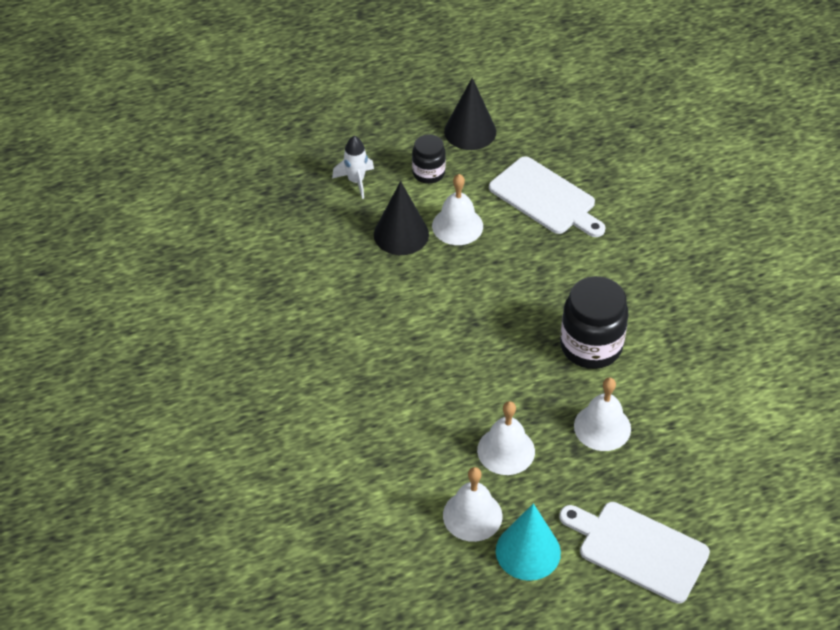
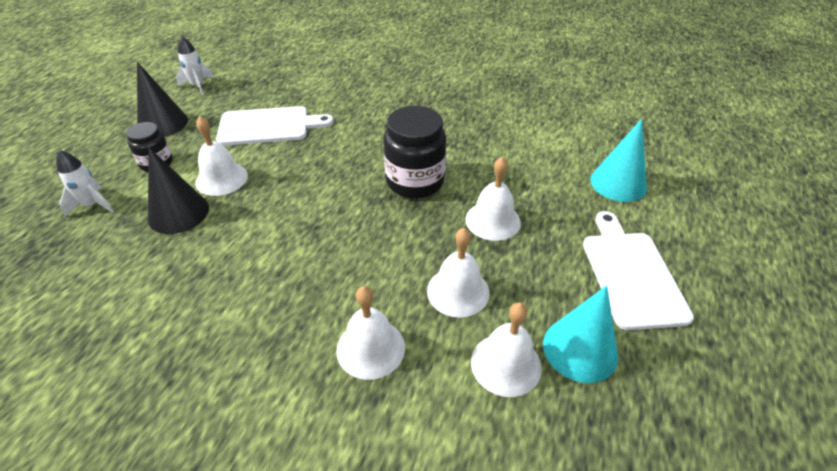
camera: 50 degrees left, 5 degrees down
(410, 434) = (370, 348): none -> white bell
(538, 104) = (198, 86): none -> white rocket
(638, 550) = (631, 274): white cutting board -> white cutting board turned 105 degrees clockwise
(752, 489) = (618, 183): none -> turquoise cone

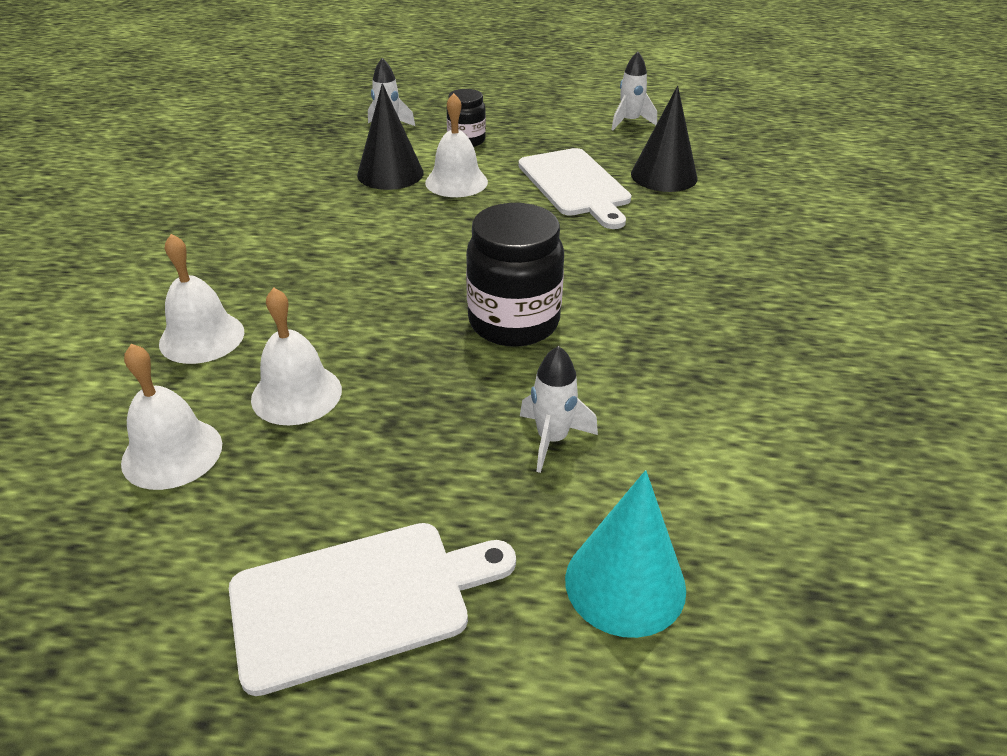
camera: 75 degrees right, 5 degrees down
(162, 123) = (539, 124): black cone -> black cone (664, 176)
(493, 220) = (451, 412): white bell -> none
(522, 186) = (552, 439): none -> white rocket
(580, 349) = (194, 531): turquoise cone -> none

